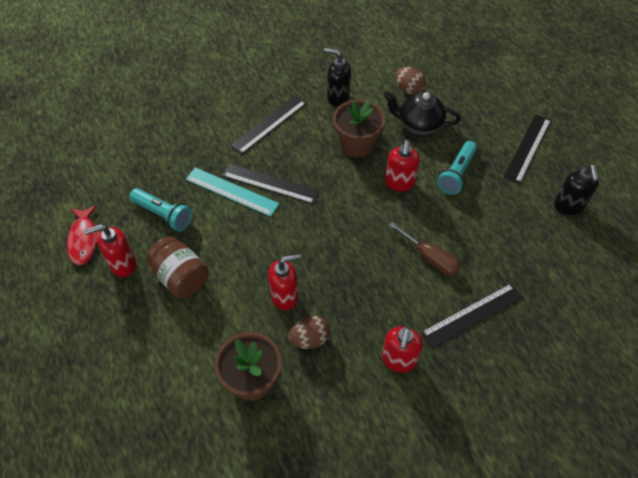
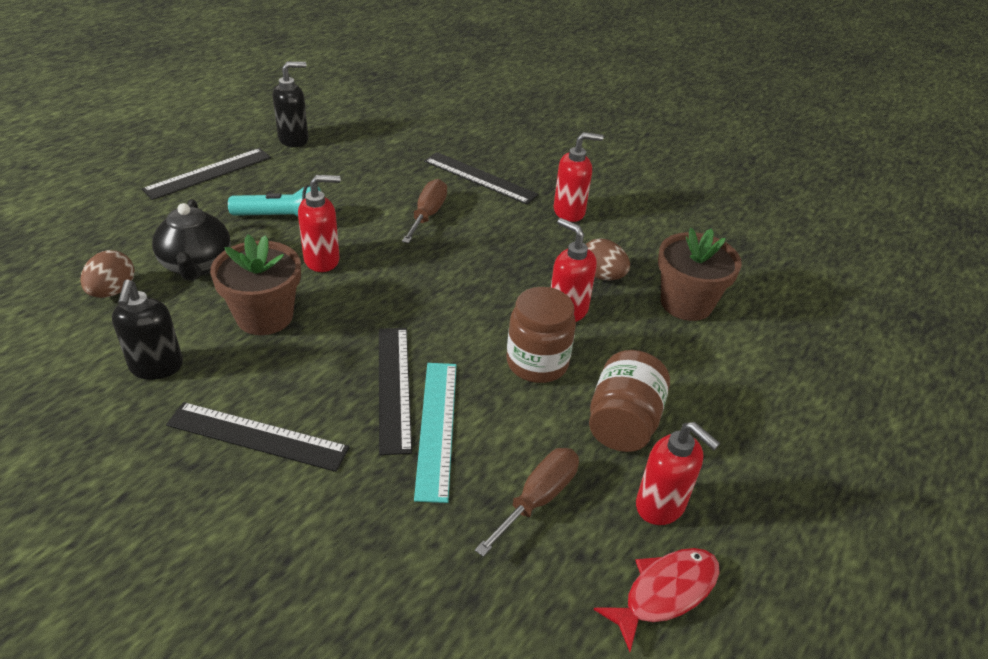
camera: 120 degrees left, 15 degrees down
(163, 215) = (538, 498): turquoise flashlight -> brown screwdriver
(249, 257) = (537, 363): none -> brown jar
(527, 148) = (208, 173): black ruler -> black ruler turned 45 degrees counterclockwise

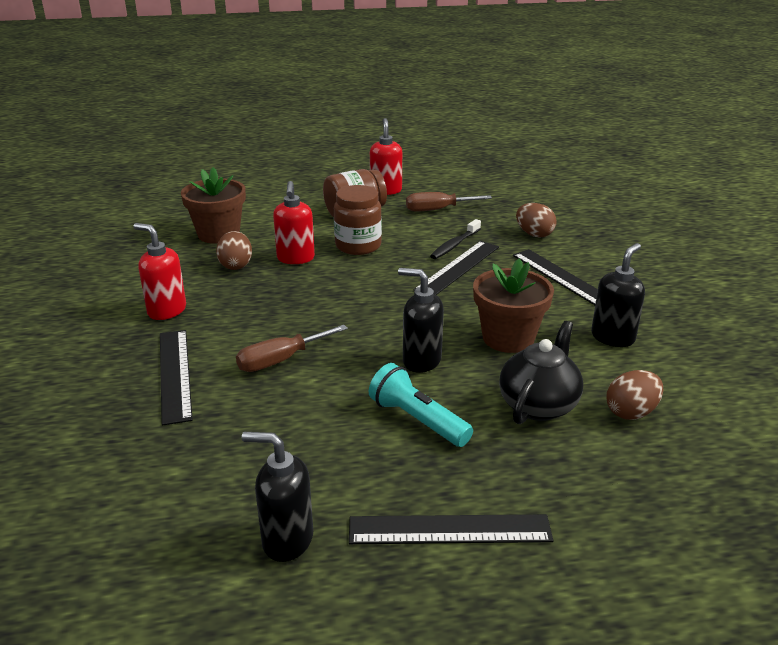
camera: 135 degrees left, 10 degrees down
(322, 260) = (421, 361): red soap dispenser -> black soap dispenser
(354, 518) = (534, 234): none -> brown egg
(437, 428) = (454, 245): turquoise ruler -> black toothbrush
(665, 593) = (424, 177): red fish -> none

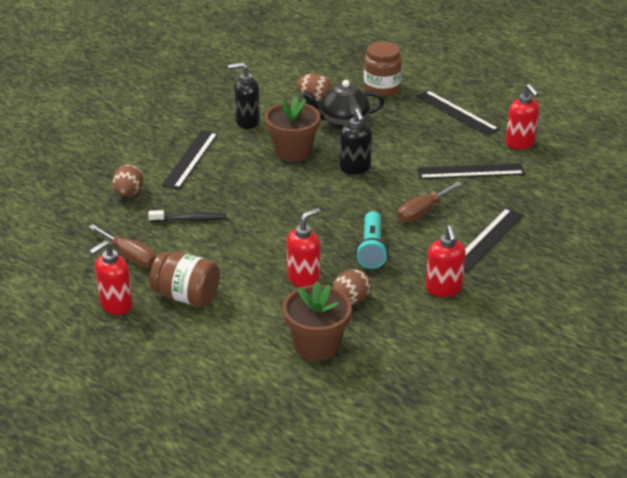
camera: 130 degrees left, 5 degrees up
(280, 360) = (422, 212): brown screwdriver -> brown screwdriver turned 120 degrees clockwise
(287, 540) = (520, 143): black soap dispenser -> red soap dispenser
(358, 246) = (246, 261): brown jar -> brown jar (381, 89)
(417, 420) = (404, 147): turquoise flashlight -> turquoise flashlight (371, 249)
(458, 268) = (226, 203): black ruler -> black ruler (470, 171)

